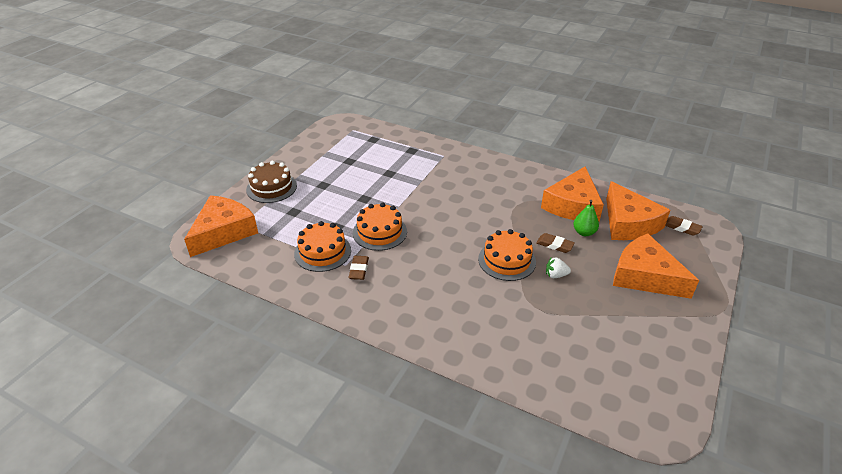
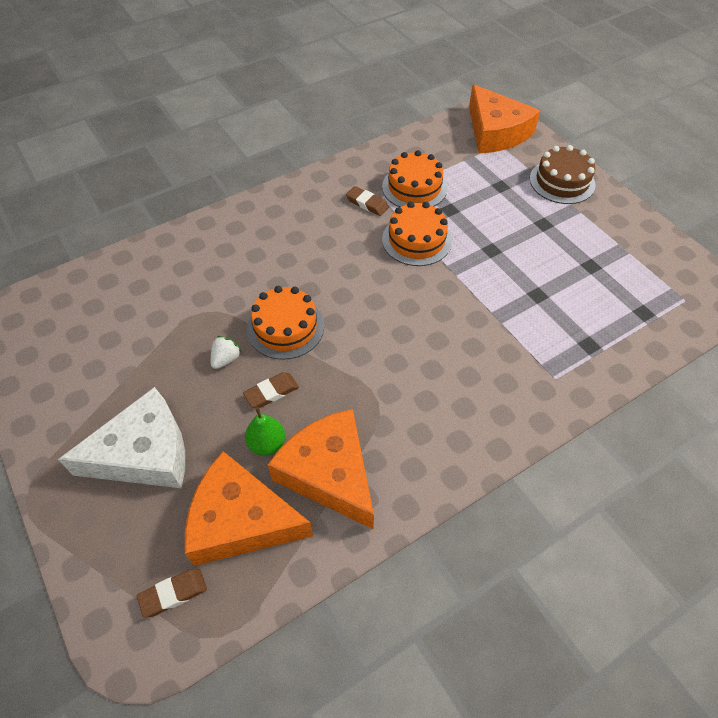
camera: 120 degrees right, 15 degrees up
(645, 276) = (144, 453): orange cheese -> white cheese

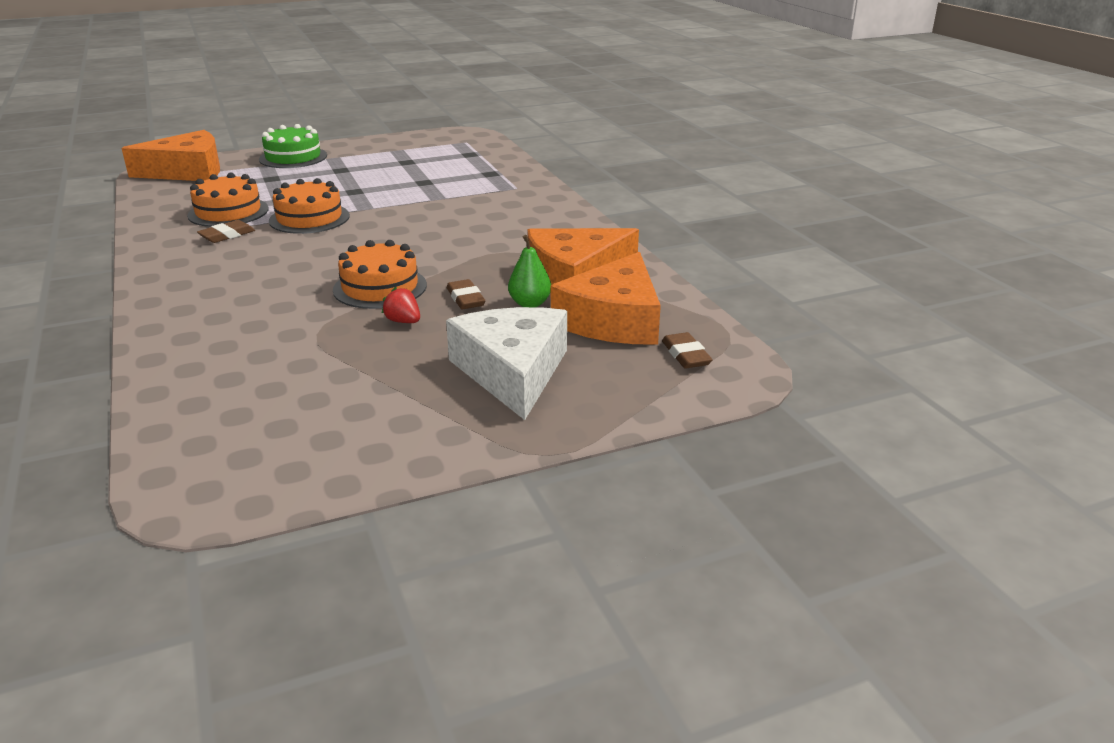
camera: 80 degrees left, 25 degrees down
(226, 359) = (403, 321): white strawberry -> red strawberry
(562, 181) = (293, 157): brown cake -> green cake

